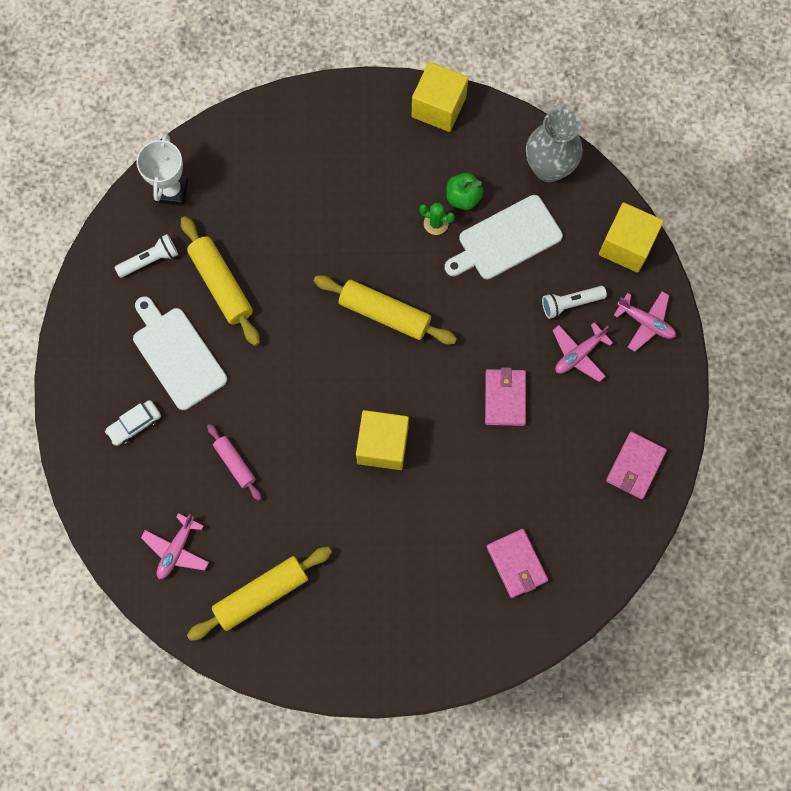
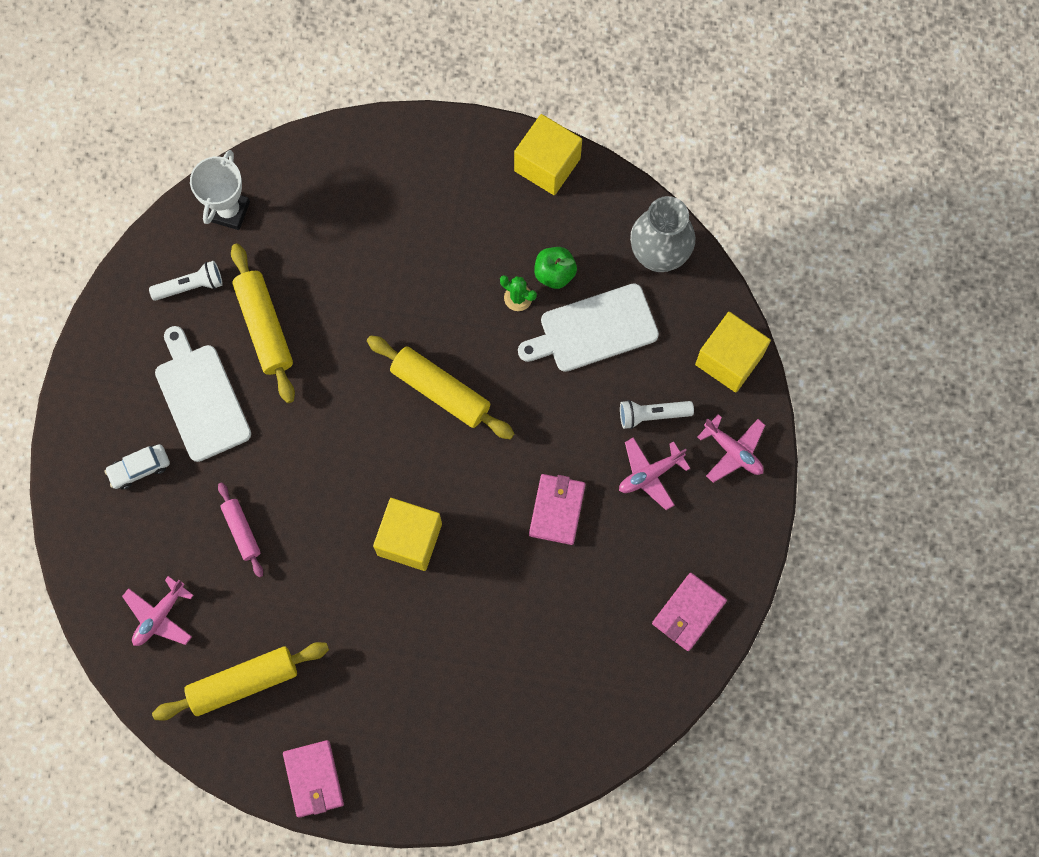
camera: 10 degrees right, 0 degrees up
(516, 564) = (533, 699): pink wallet -> pink wallet (313, 779)

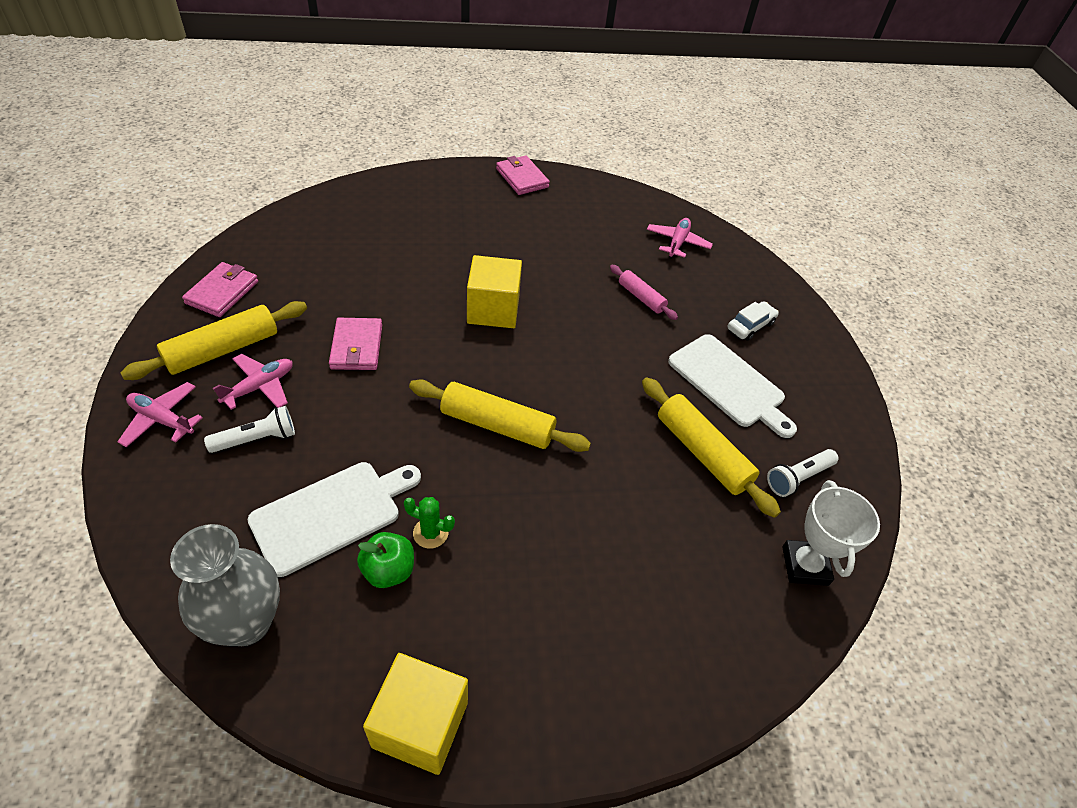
camera: 160 degrees right, 25 degrees down
(243, 682) = (595, 216): yellow rolling pin -> yellow rolling pin (223, 350)
(729, 359) = (156, 510): yellow cube -> none

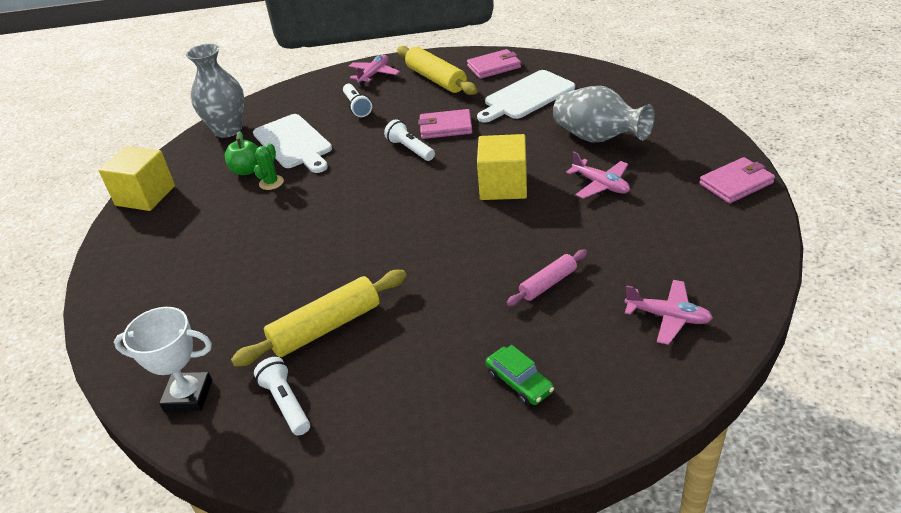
camera: 100 degrees right, 10 degrees down
(222, 292) = (494, 67): pink wallet -> pink wallet turned 45 degrees counterclockwise
(259, 387) = (402, 98): pink plane -> pink plane (600, 185)
(396, 382) = (410, 149): none -> white flashlight
(427, 236) = (598, 138): none -> grey vase
(497, 425) = (365, 201): yellow rolling pin -> none
(729, 383) = (419, 355): white cutting board -> white cutting board (526, 96)
(750, 326) = (519, 382): white car -> green car

